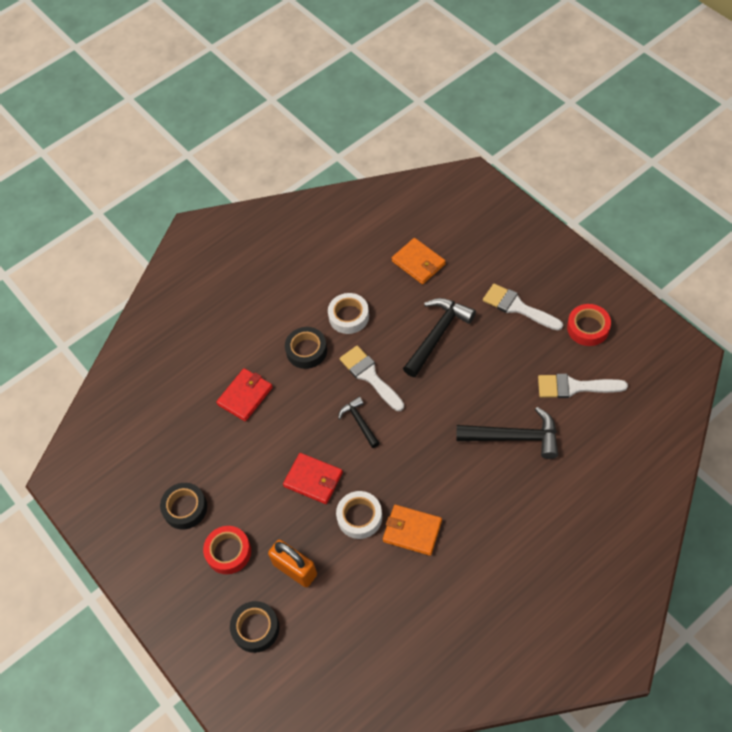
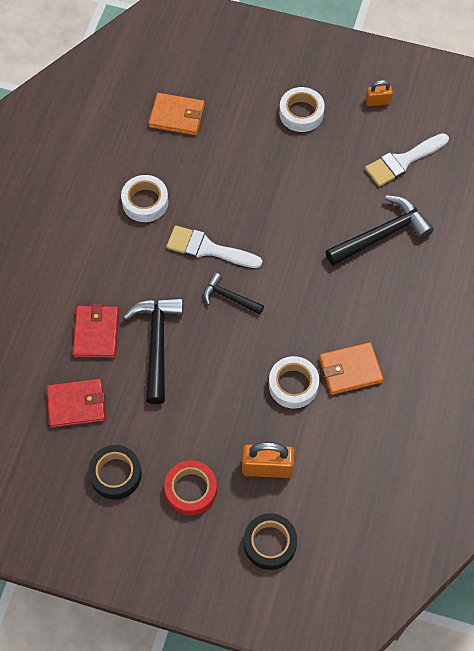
camera: 40 degrees left, 5 degrees up
(306, 351) = (126, 256): black tape -> none
(313, 479) = (224, 375): red wallet -> red wallet (76, 404)
(438, 334) = (245, 176): black hammer -> black hammer (157, 343)
(517, 307) = (301, 113): white brush -> white tape
(588, 328) = (378, 101): red tape -> orange padlock

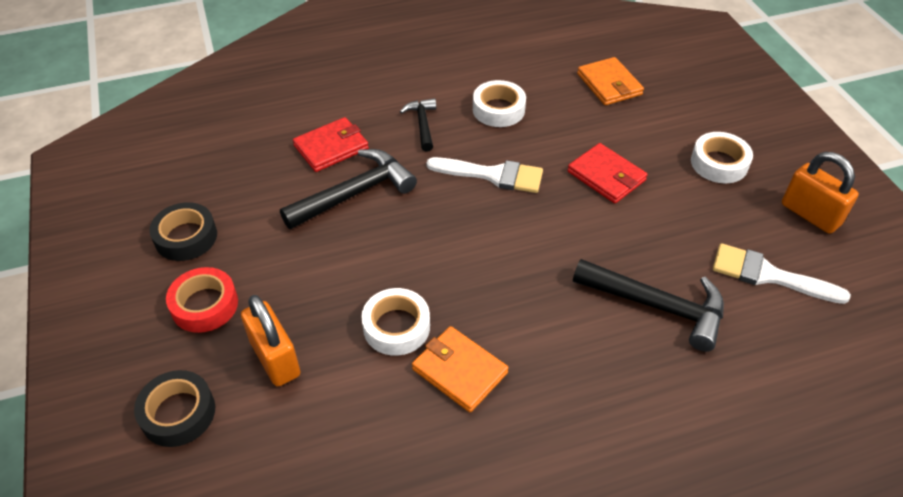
camera: 55 degrees right, 15 degrees down
(76, 404) = (245, 172): red wallet -> red wallet (606, 176)
(207, 249) = (493, 175): white brush -> white brush turned 120 degrees clockwise
(229, 297) = (454, 218): black hammer -> black hammer (422, 124)
(378, 101) = (810, 214): orange padlock -> orange padlock, size x1.76

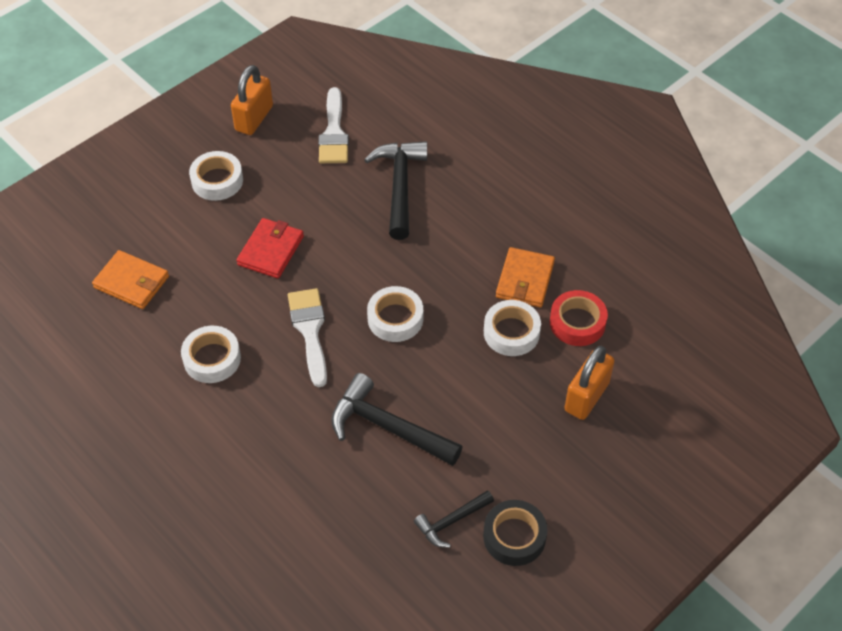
camera: 115 degrees left, 5 degrees up
(178, 413) = (668, 433): black tape -> none
(205, 305) = (572, 474): red tape -> red tape (577, 323)
(331, 147) = (336, 478): red wallet -> none
(422, 124) = (264, 414): black hammer -> black hammer (451, 522)
(471, 239) = (395, 318): none -> white tape
(609, 84) = (132, 282): orange wallet -> orange wallet turned 75 degrees clockwise

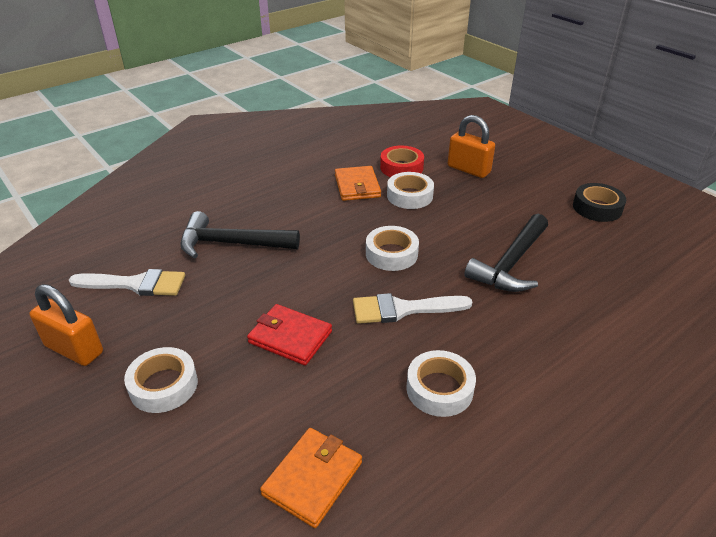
camera: 85 degrees left, 15 degrees down
(451, 522) = (594, 235): black hammer -> none
(525, 280) = (357, 186): orange wallet -> orange wallet turned 60 degrees clockwise

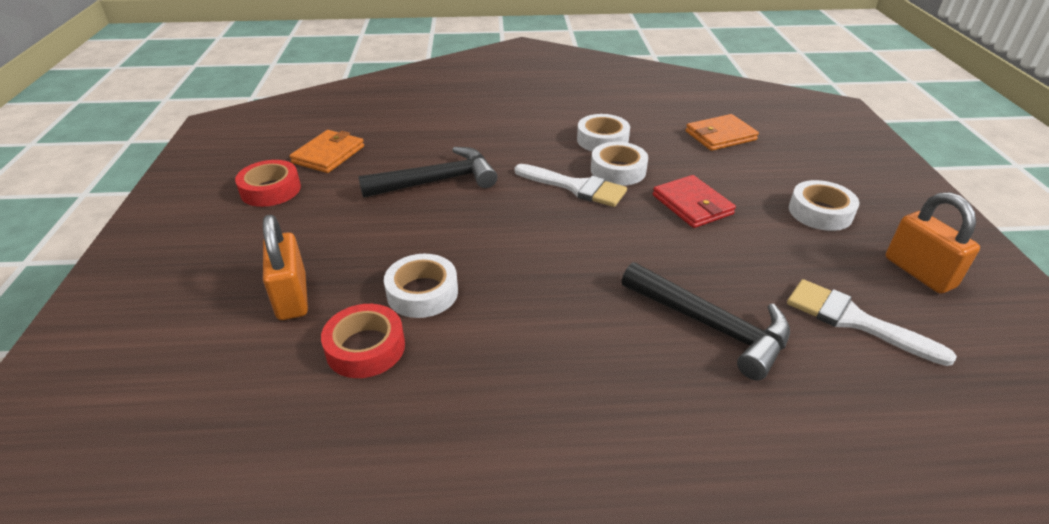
camera: 145 degrees left, 0 degrees up
(357, 186) = (467, 344): orange wallet -> orange wallet (328, 154)
(391, 254) = (532, 233): white tape -> white tape (618, 170)
(597, 208) = (270, 190): black tape -> red tape

